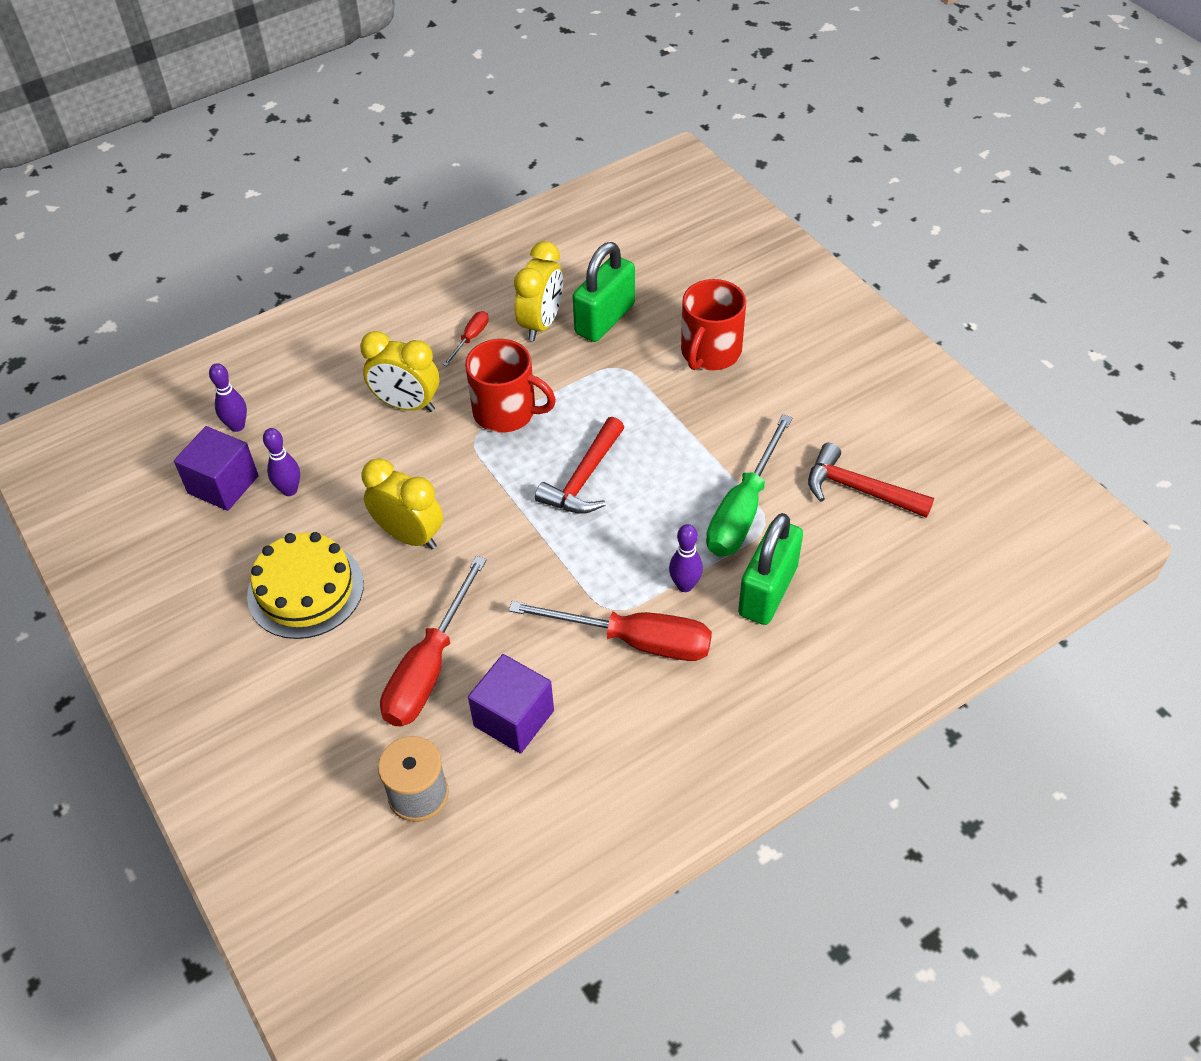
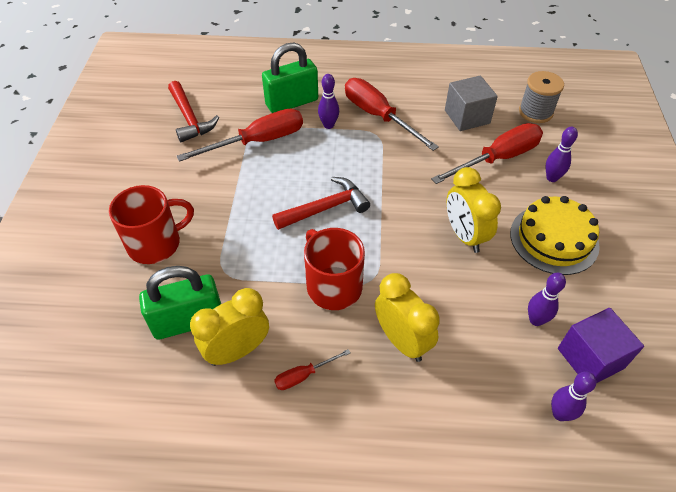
camera: 145 degrees left, 0 degrees up
(342, 679) = (552, 178): none -> purple bowling pin
(514, 718) = (467, 117): purple cube -> grey cube
(743, 510) = (258, 141): green screwdriver -> red screwdriver

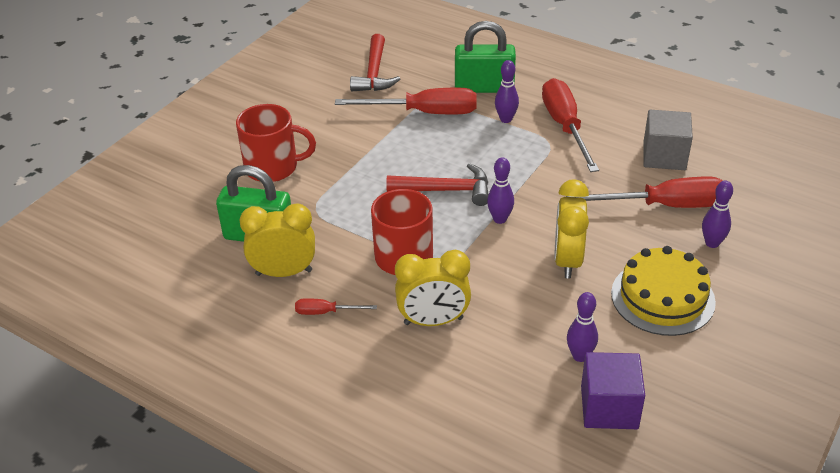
camera: 30 degrees right, 10 degrees down
(402, 341) = (433, 321): yellow clock -> yellow clock turned 90 degrees clockwise
(535, 112) = (751, 176): grey spool -> none
(560, 414) = (537, 435): purple bowling pin -> purple bowling pin (500, 219)

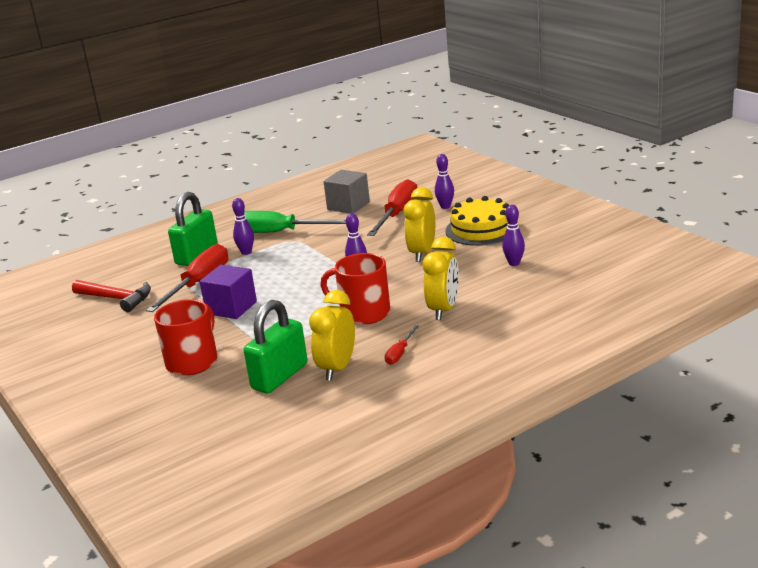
camera: 65 degrees left, 15 degrees down
(446, 190) = (305, 287): red hammer -> none
(565, 126) = (280, 232): red screwdriver -> green screwdriver
(567, 260) = (422, 253): yellow clock -> yellow clock turned 75 degrees clockwise
(609, 407) = (564, 261): purple cube -> purple cube (231, 308)

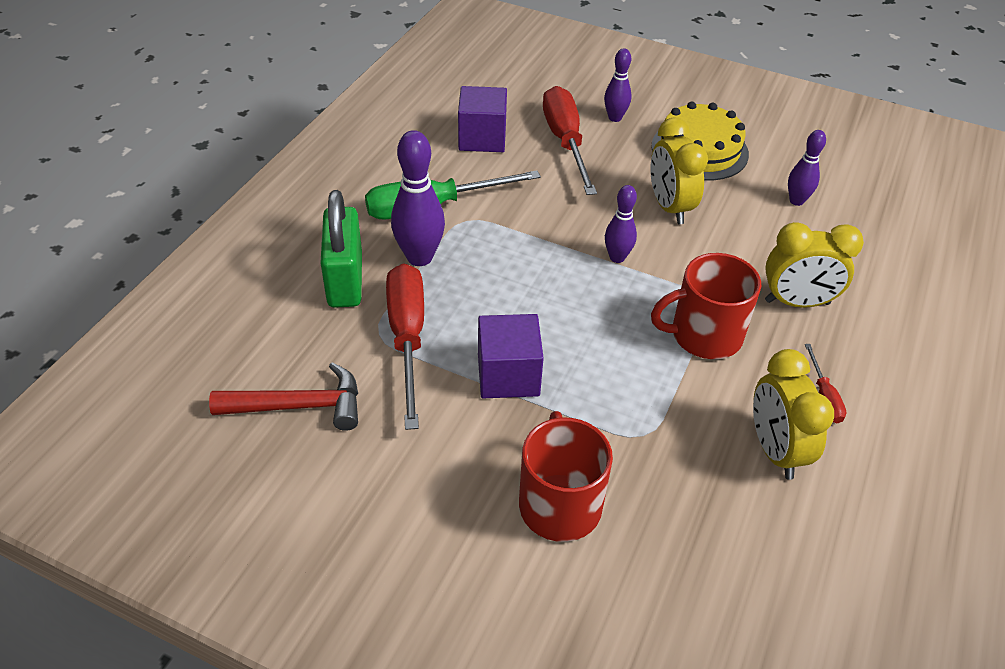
camera: 35 degrees left, 20 degrees up
(246, 252) = (419, 257): purple bowling pin -> purple bowling pin, size x1.65
(280, 376) = (715, 492): green padlock -> none
(348, 206) = (482, 138): grey cube -> purple cube
(443, 310) = (797, 302): yellow clock -> yellow clock turned 105 degrees clockwise

